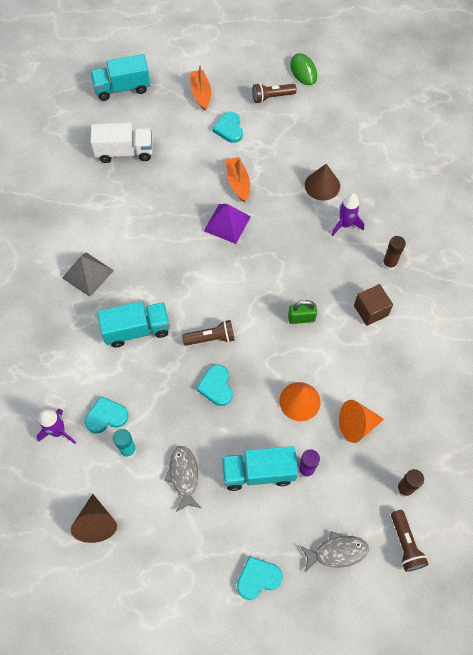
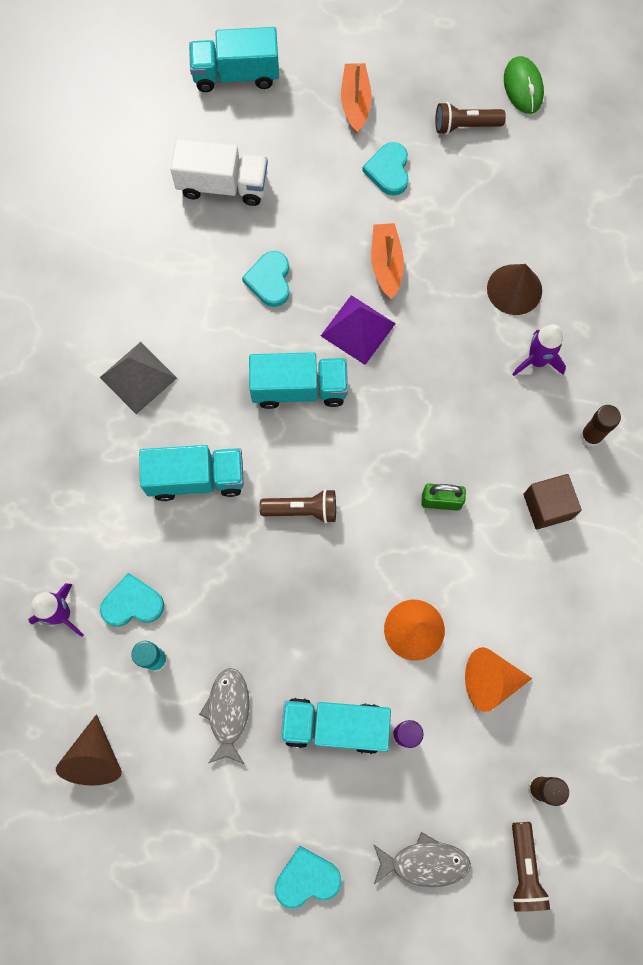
camera: 10 degrees right, 10 degrees up
(195, 264) = (299, 389): none -> turquoise truck
(216, 386) = (297, 585): turquoise heart -> turquoise heart (270, 280)

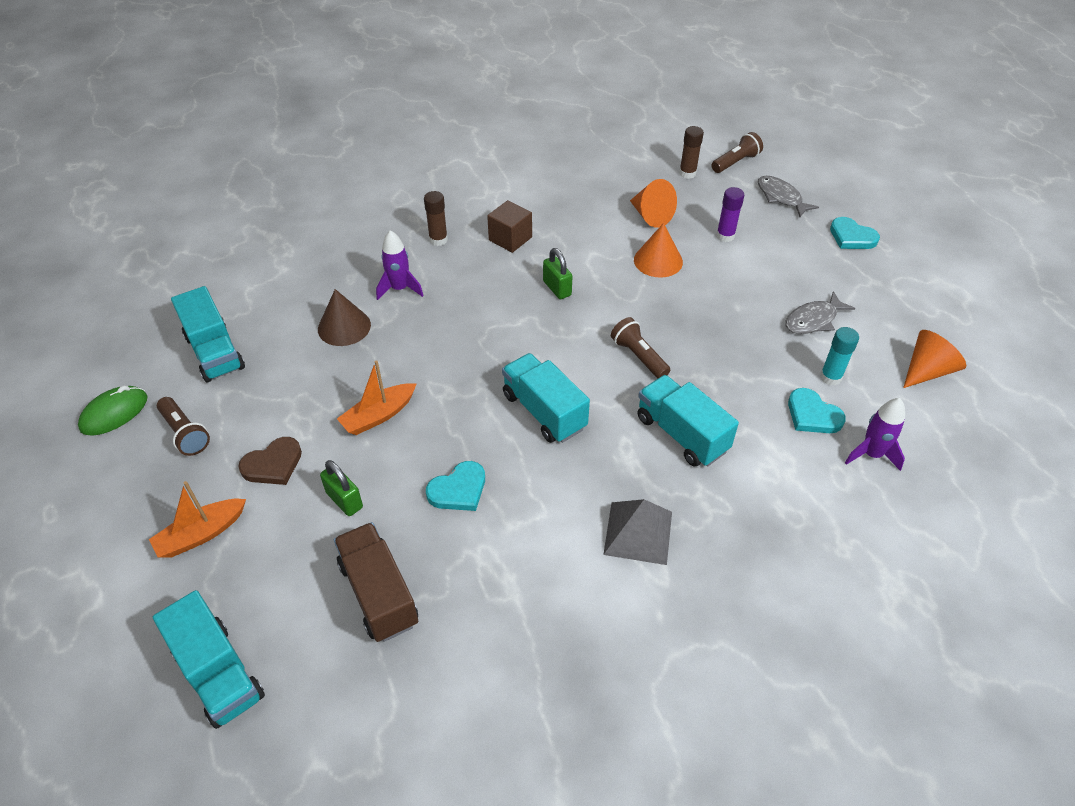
camera: 125 degrees left, 25 degrees down
(95, 758) = (927, 371): brown cone -> orange cone
(223, 185) = (379, 593): white truck -> brown truck
(318, 201) = (344, 500): none -> green padlock
(335, 726) = (758, 267): turquoise truck -> turquoise truck (215, 352)
(358, 329) = (457, 402): purple pyramid -> none
(388, 170) = (273, 464): turquoise heart -> brown heart

